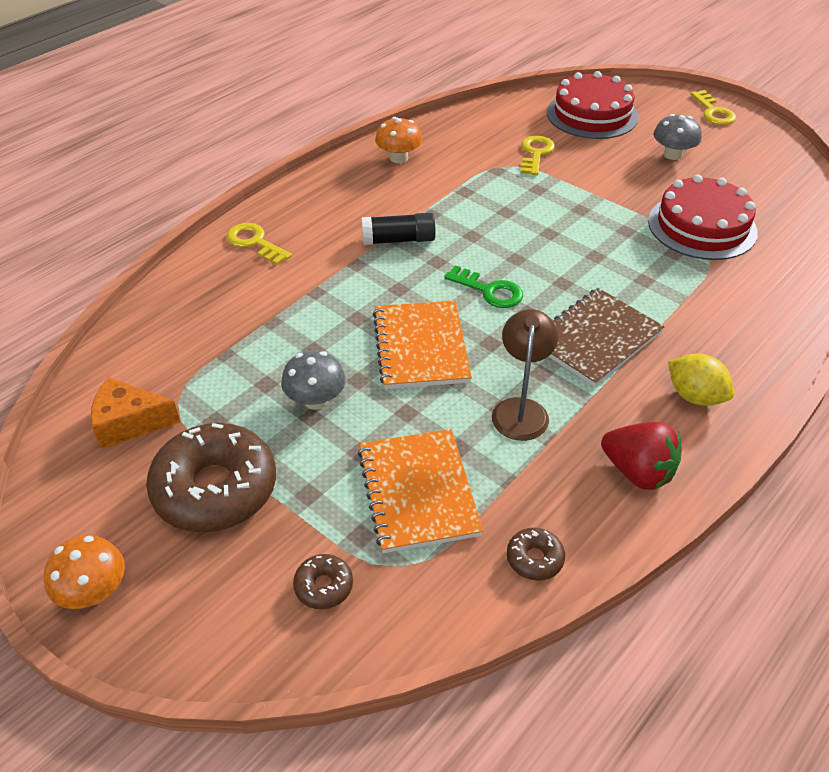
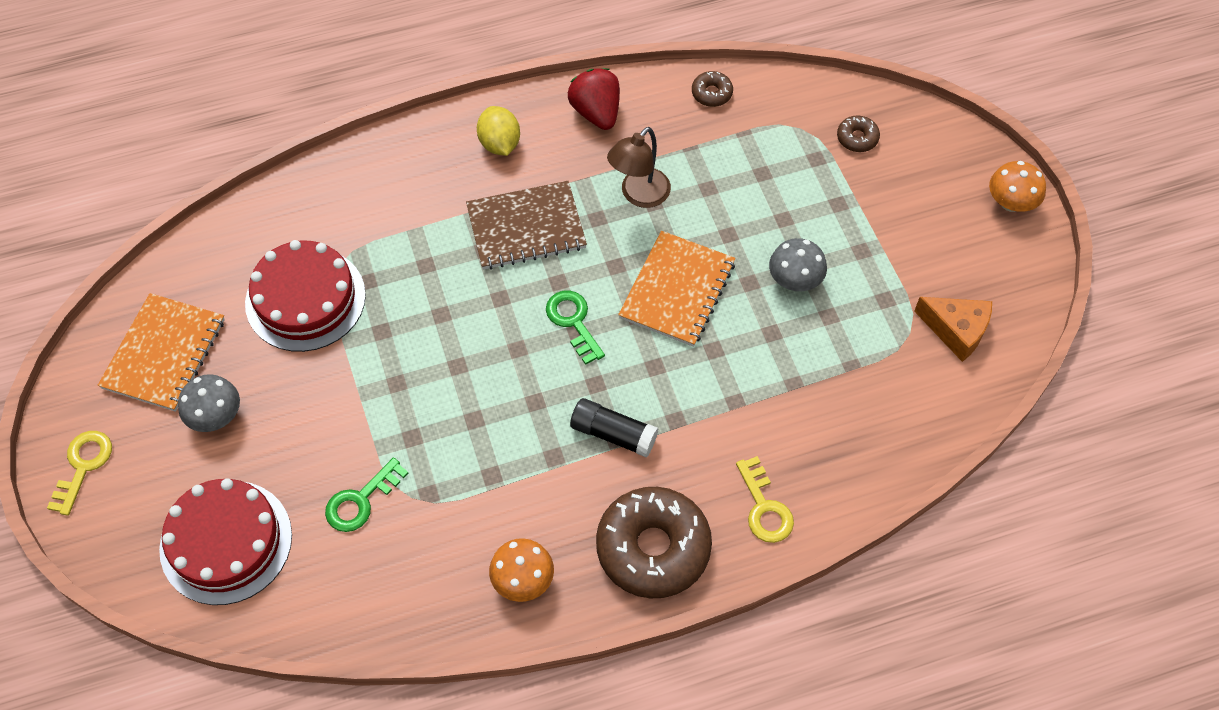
camera: 150 degrees left, 15 degrees up
(215, 489) = (905, 239): brown donut -> brown donut (653, 548)
(418, 491) = (759, 169): orange notebook -> orange notebook (164, 354)
(535, 154) = (361, 500): yellow key -> green key

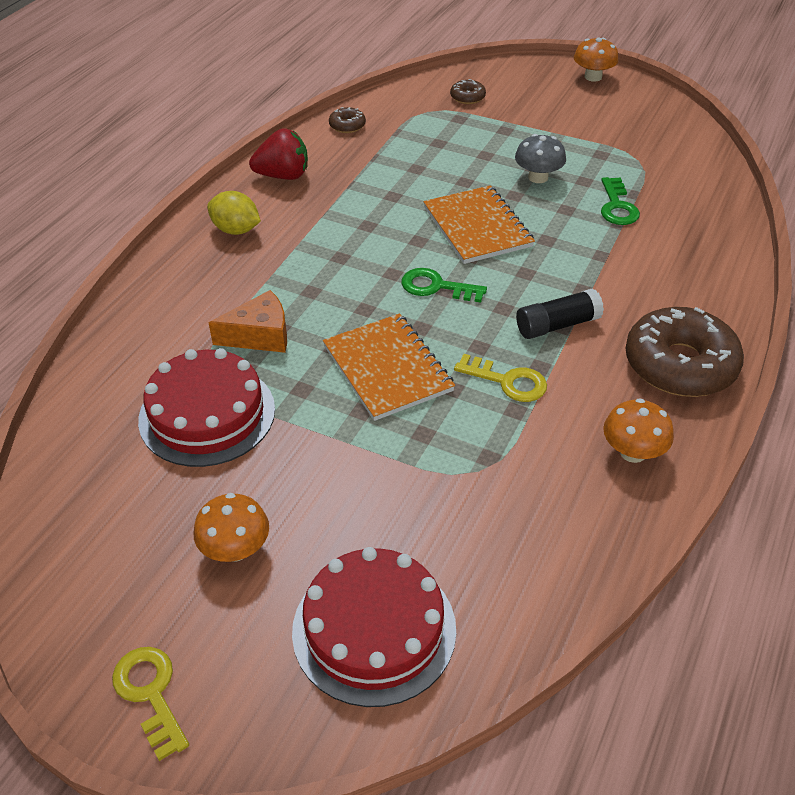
camera: 45 degrees left, 15 degrees down
(164, 354) = (121, 544): orange notebook -> orange notebook (387, 368)
(215, 416) = (235, 549): grey mushroom -> orange mushroom
(361, 500) = (444, 504): green key -> green key (617, 206)
(526, 227) = (324, 260): brown notebook -> none
(596, 112) = (283, 176): red strawberry -> red strawberry turned 150 degrees clockwise
(639, 195) = (377, 198): brown lamp -> none
(764, 507) = (704, 293): yellow key -> yellow key (507, 381)
(956, 330) = (659, 143): orange cheese -> orange cheese (260, 335)

